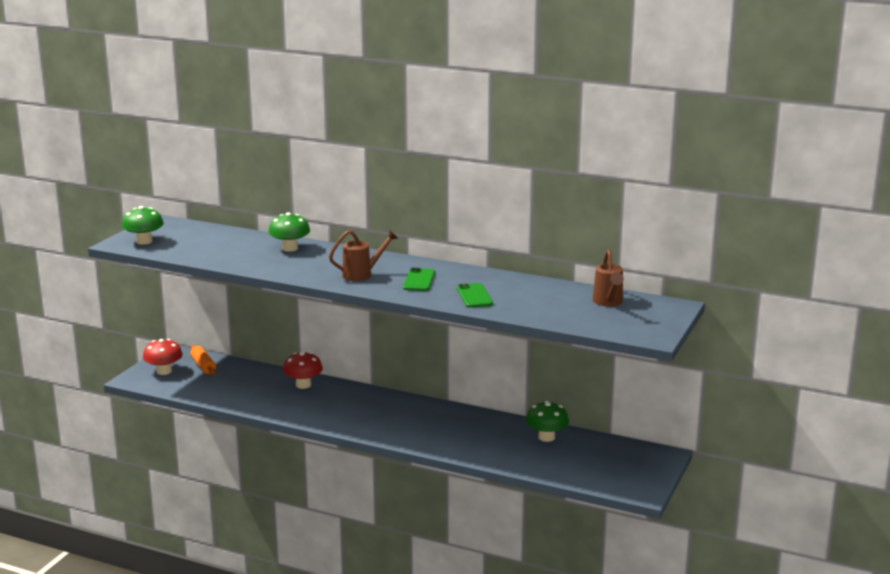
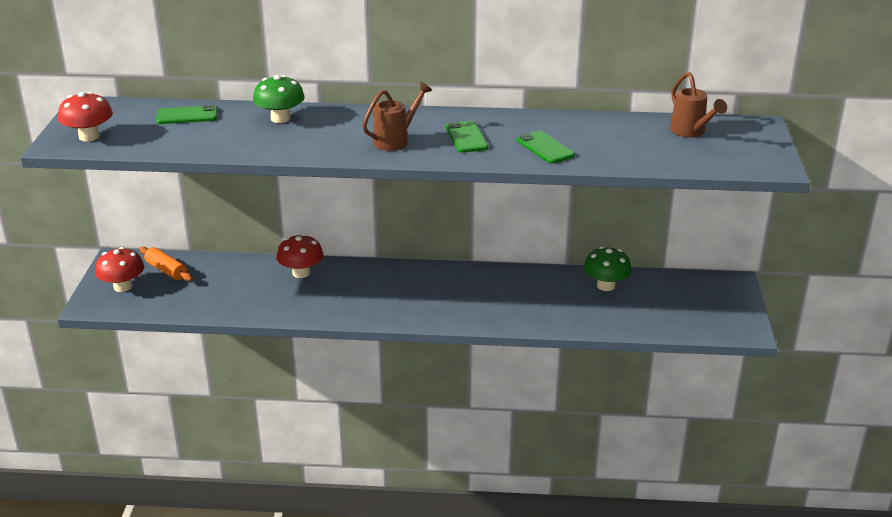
camera: 20 degrees left, 10 degrees up
(144, 241) = (89, 136): green mushroom -> red mushroom
(224, 237) = (187, 116): none -> green phone

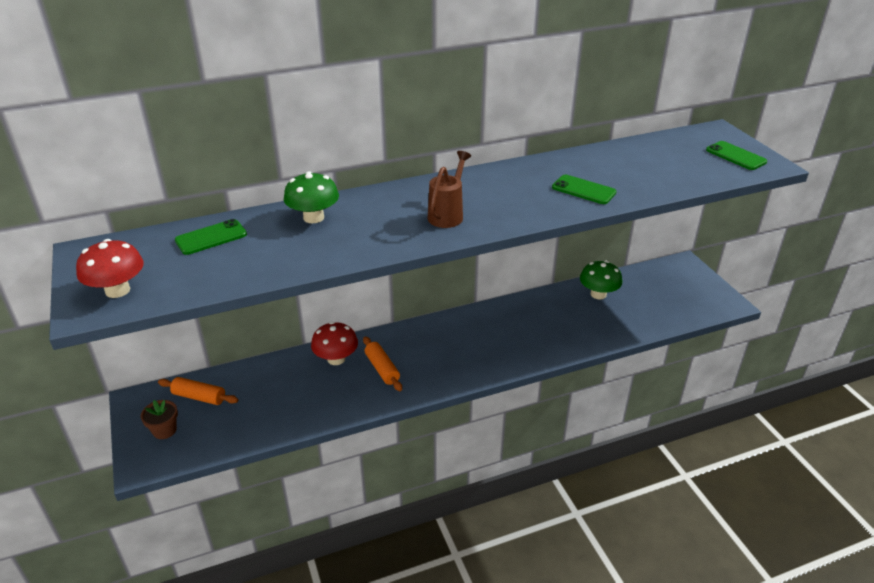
camera: 25 degrees left, 5 degrees up
(123, 286) = (164, 430): red mushroom -> brown flower pot
(335, 291) = (382, 369): none -> orange rolling pin
(466, 137) = (507, 196): green phone -> green phone (735, 156)
(691, 132) = (678, 148): brown watering can -> none

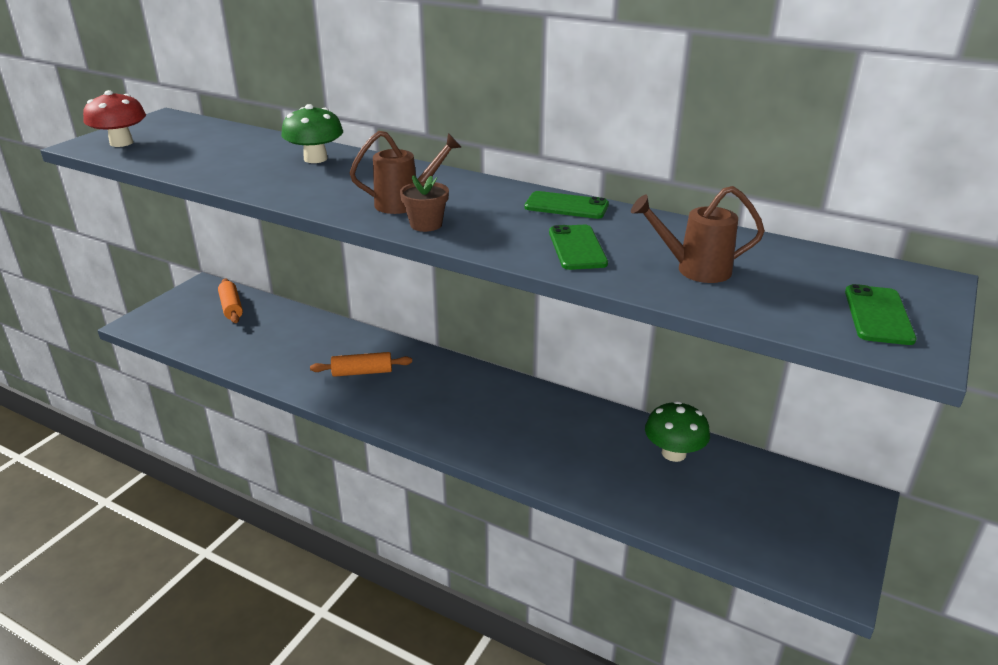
camera: 50 degrees right, 5 degrees down
(164, 430) = (180, 313): brown flower pot -> brown flower pot (426, 224)
(211, 237) = (233, 140): green phone -> green phone (566, 206)
(336, 359) = (348, 343): red mushroom -> none
(382, 369) = (362, 372): orange rolling pin -> orange rolling pin turned 60 degrees clockwise
(646, 173) = (694, 270): none -> brown watering can

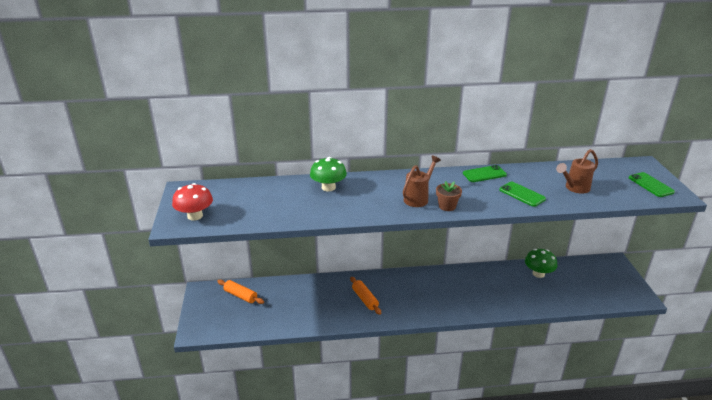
camera: 35 degrees left, 0 degrees up
(362, 372) = (365, 299): orange rolling pin -> orange rolling pin turned 75 degrees counterclockwise

